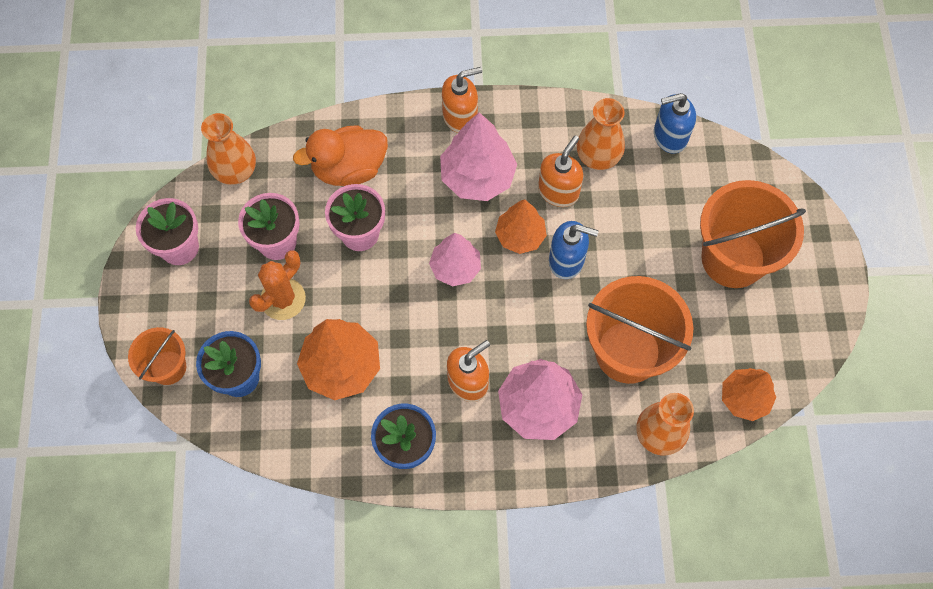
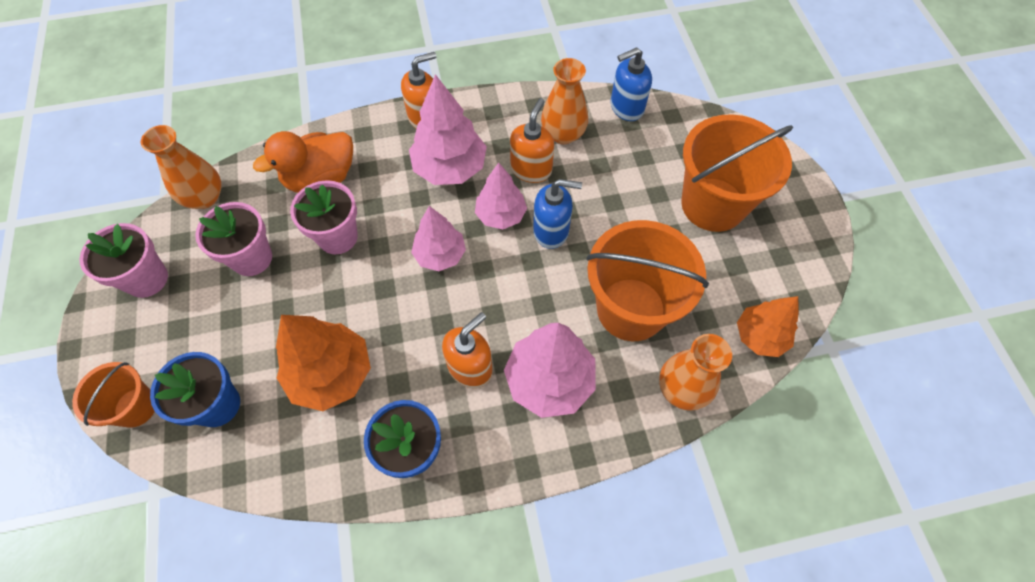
camera: 10 degrees left, 5 degrees down
(283, 299) = (261, 314): orange cactus -> none
(520, 236) = (501, 215): orange tree -> pink tree

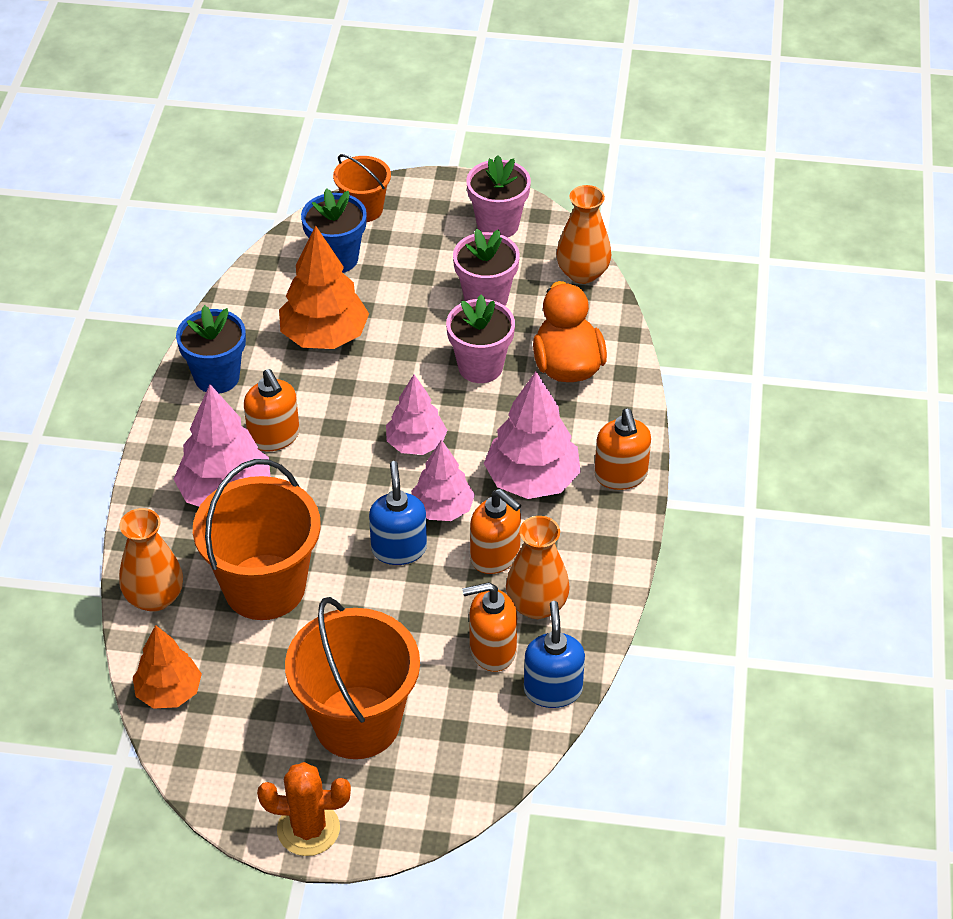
camera: 110 degrees right, 15 degrees down
(551, 231) = (399, 548): blue soap dispenser -> blue soap dispenser turned 150 degrees clockwise
(613, 147) = (492, 650): none -> orange soap dispenser
(807, 203) = (308, 829): none -> orange cactus

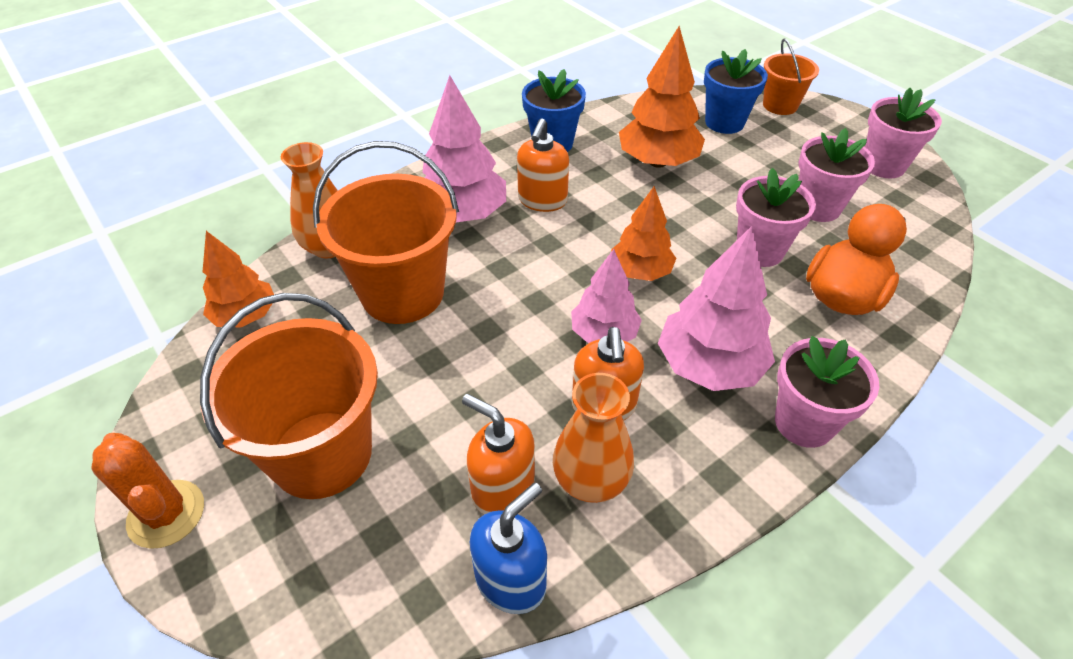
camera: 45 degrees right, 0 degrees up
(399, 548) = (532, 339): blue soap dispenser -> none
(416, 444) = (640, 271): pink tree -> orange tree
(582, 273) = (931, 236): orange vase -> none
(621, 475) = (804, 422): orange soap dispenser -> pink flower pot

